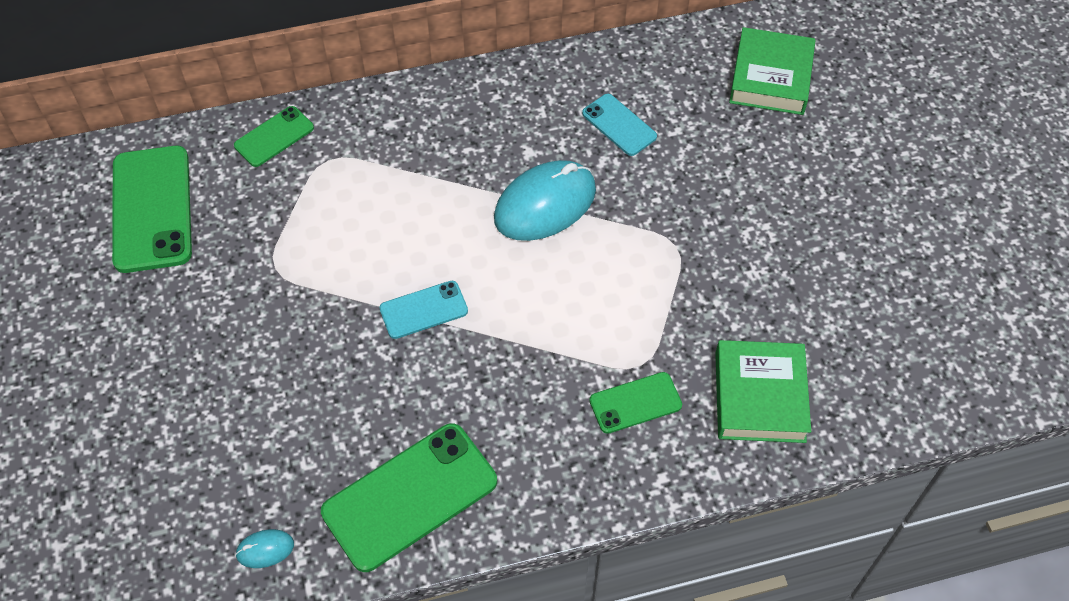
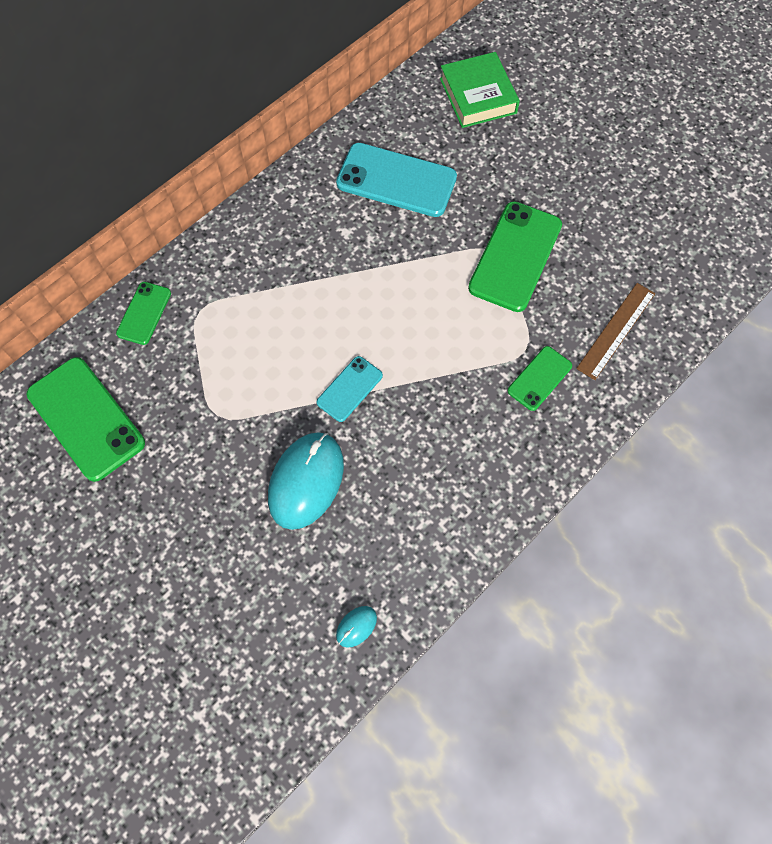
camera: 30 degrees left, 10 degrees up
(410, 496) = (432, 530): green phone -> green phone (515, 256)
(545, 204) = (383, 266): turquoise mouse -> turquoise mouse (306, 481)
(619, 125) = (396, 180): turquoise phone -> turquoise phone, size x1.84
(759, 396) = (616, 330): green book -> brown ruler

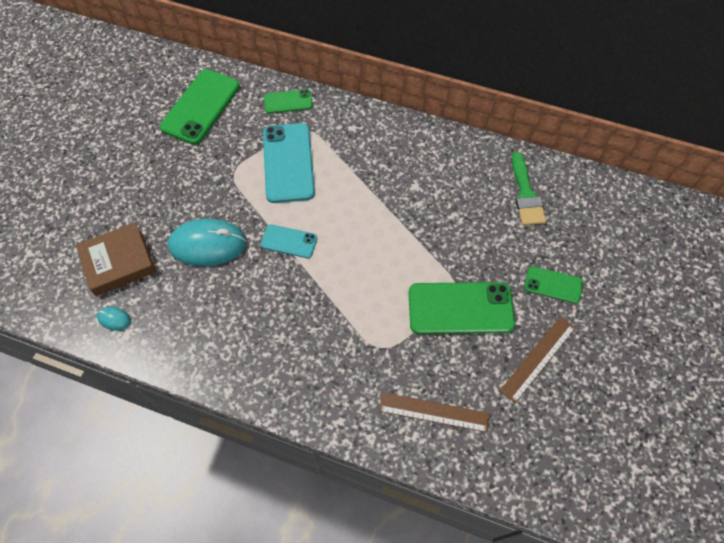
camera: 65 degrees right, 5 degrees down
(276, 597) = (118, 262): none -> brown book
(396, 180) = (479, 199): turquoise phone -> turquoise phone (288, 163)
(413, 137) = (526, 194): none -> green brush
(478, 96) = (596, 223): green book -> none
(539, 378) = (359, 368): green phone -> green phone (553, 285)
(599, 216) = (538, 358): none -> brown ruler

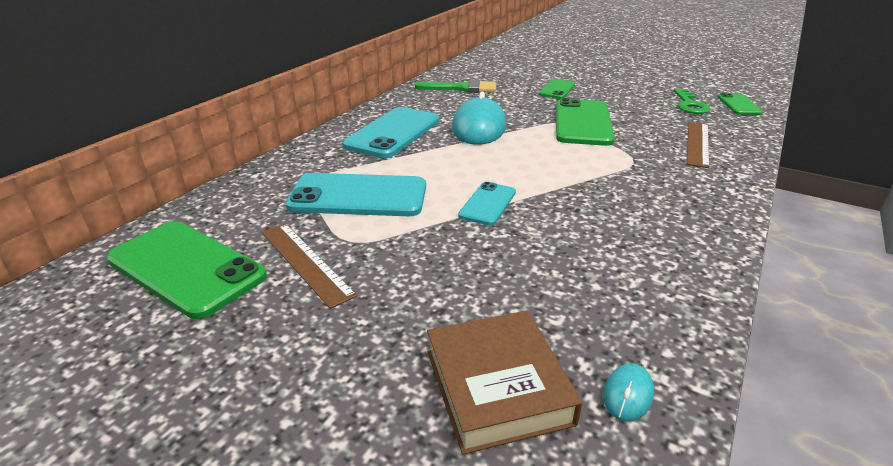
camera: 80 degrees left, 30 degrees down
(207, 244) = (478, 272): turquoise mouse -> turquoise mouse (479, 128)
(288, 101) = (250, 189): green phone -> green phone (739, 105)
(398, 160) = (393, 133): none -> turquoise phone
(538, 358) = (629, 101): brown ruler -> brown ruler (305, 262)
(547, 425) = (689, 105): none -> green key

